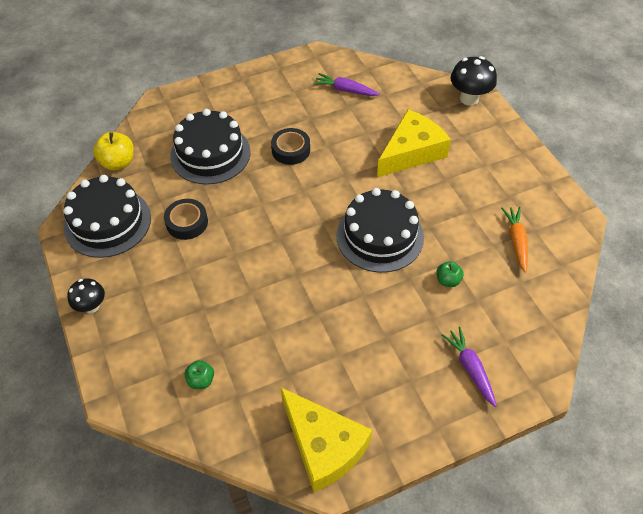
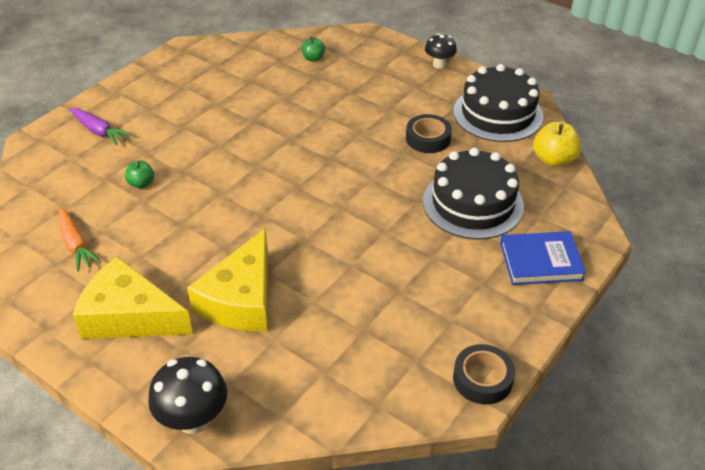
camera: 150 degrees right, 10 degrees down
(210, 101) = (540, 261): none -> blue book
(291, 150) = (389, 242): black tape -> black tape (482, 379)
(323, 446) = (198, 59): yellow cheese -> yellow cheese (129, 316)
(345, 90) = (385, 353): purple carrot -> none
(380, 236) = (230, 195): black cake -> none

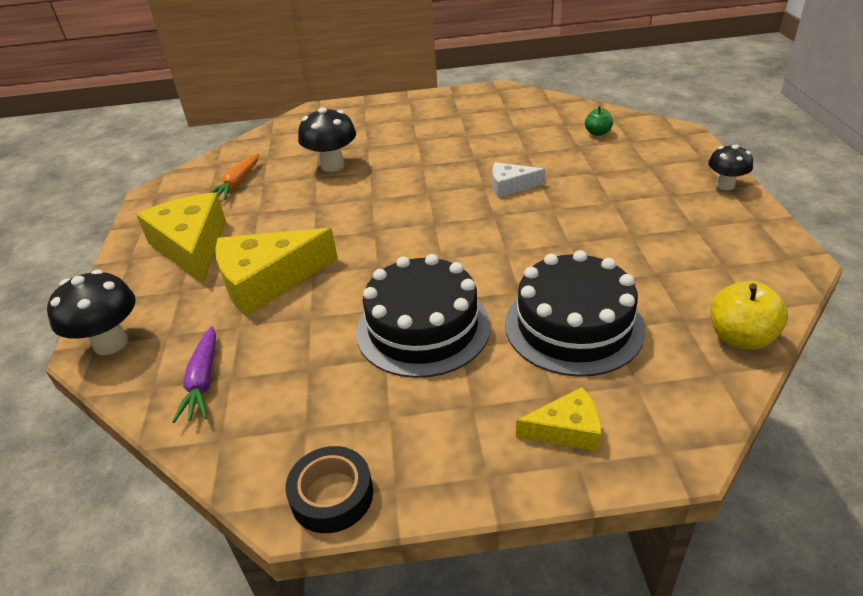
camera: 50 degrees right, 5 degrees down
(99, 131) = (360, 120): purple carrot -> purple carrot (203, 381)
(141, 183) = (332, 165): green apple -> black mushroom
(310, 130) = (510, 186): none -> white cheese
(428, 139) = (613, 244): black tape -> none
(497, 114) = (731, 258): black cake -> black cake (423, 328)
(540, 261) = (567, 429): blue book -> yellow cheese

